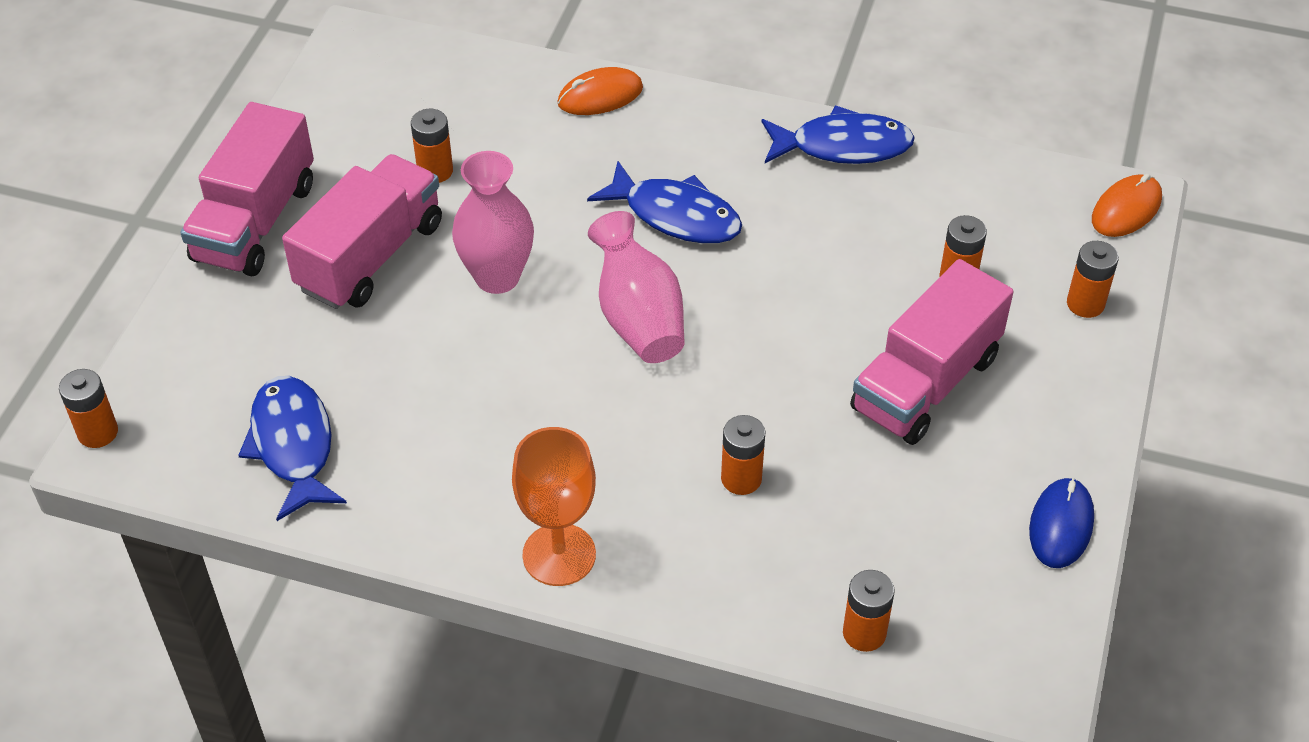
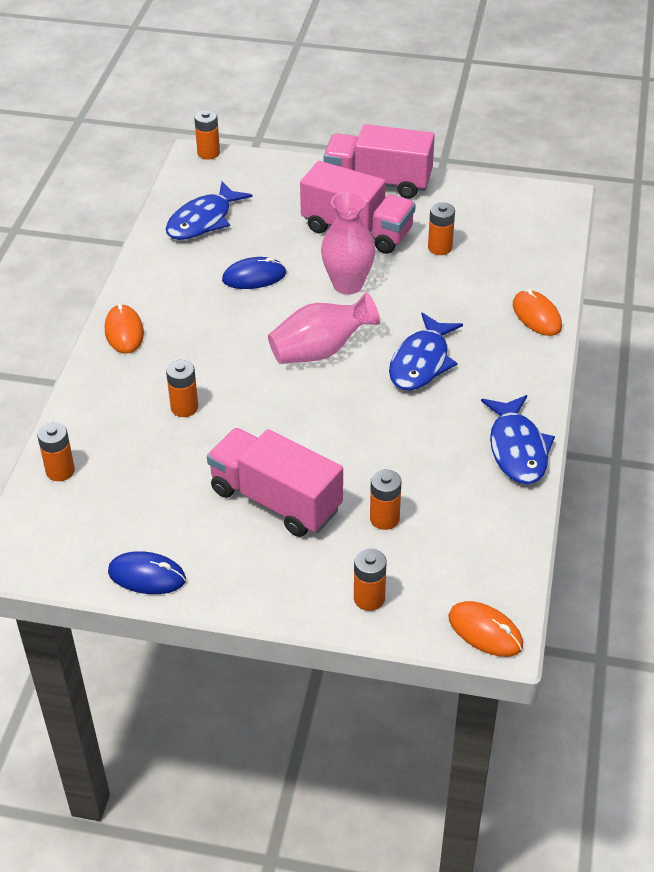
camera: 85 degrees right, 5 degrees down
(293, 445) = (203, 221): blue fish -> blue fish turned 150 degrees clockwise
(455, 385) = (254, 277): none -> blue mouse
(559, 555) = (124, 332): orange goblet -> orange mouse

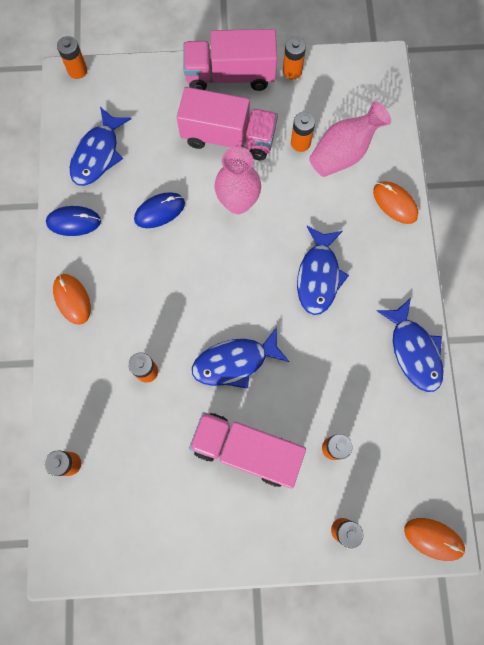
camera: 15 degrees left, 30 degrees up
(147, 576) = (171, 552): blue mouse -> blue mouse (73, 222)
(292, 419) = (234, 362): none -> blue fish
(320, 351) = (236, 283): pink vase -> pink vase (343, 153)
(451, 189) = (292, 71): none -> orange battery

